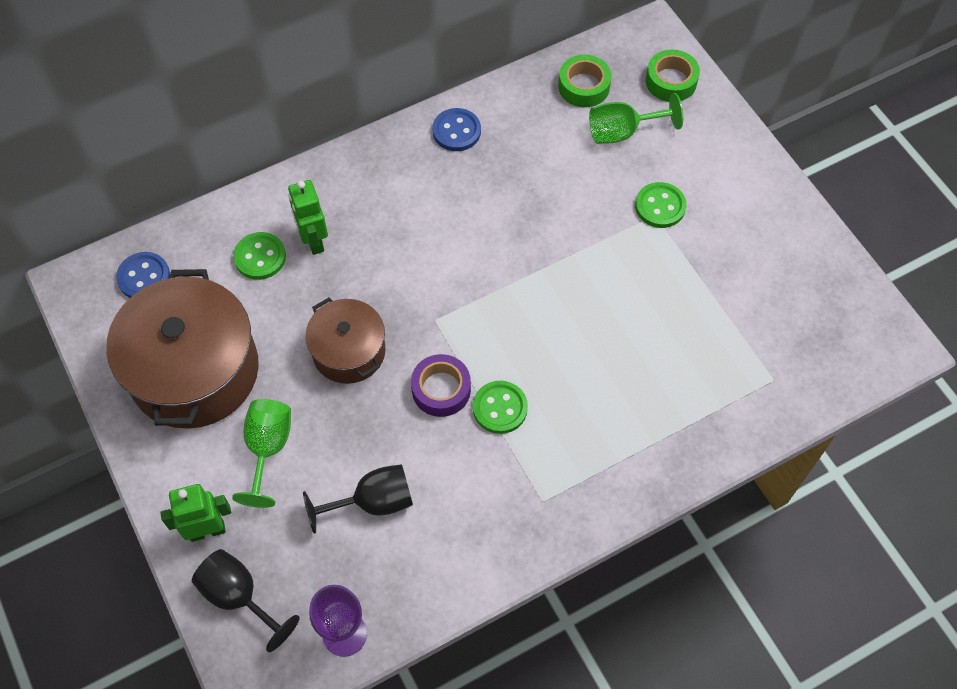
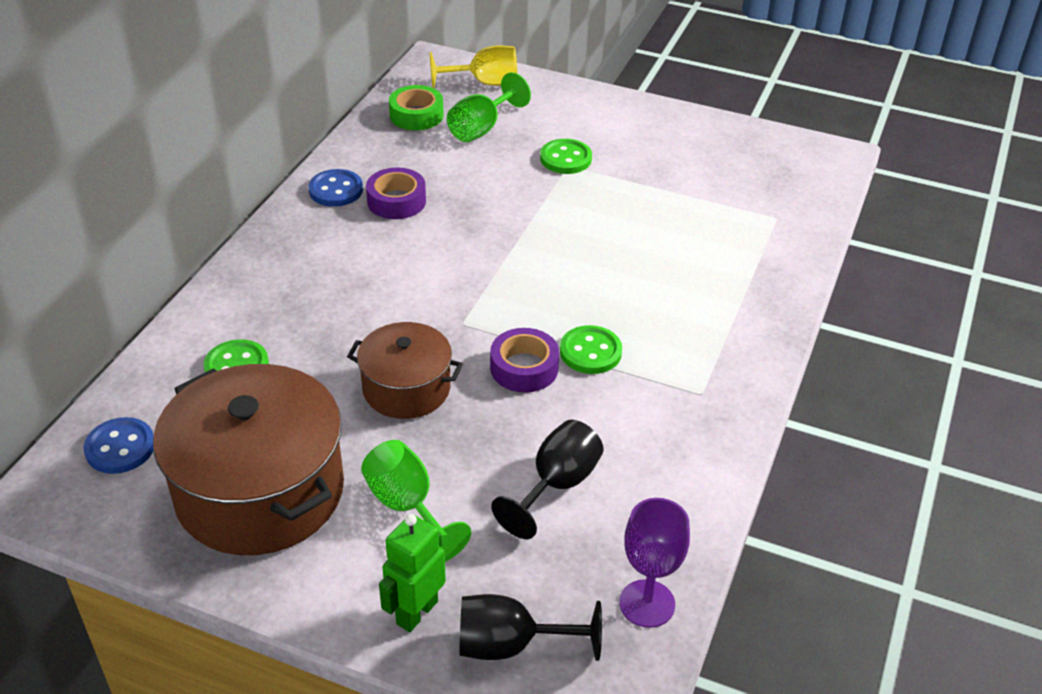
camera: 40 degrees left, 20 degrees down
(313, 241) = (281, 327): green robot -> none
(490, 170) = (396, 201): none -> purple tape
(671, 81) = (484, 83): green tape -> yellow goblet

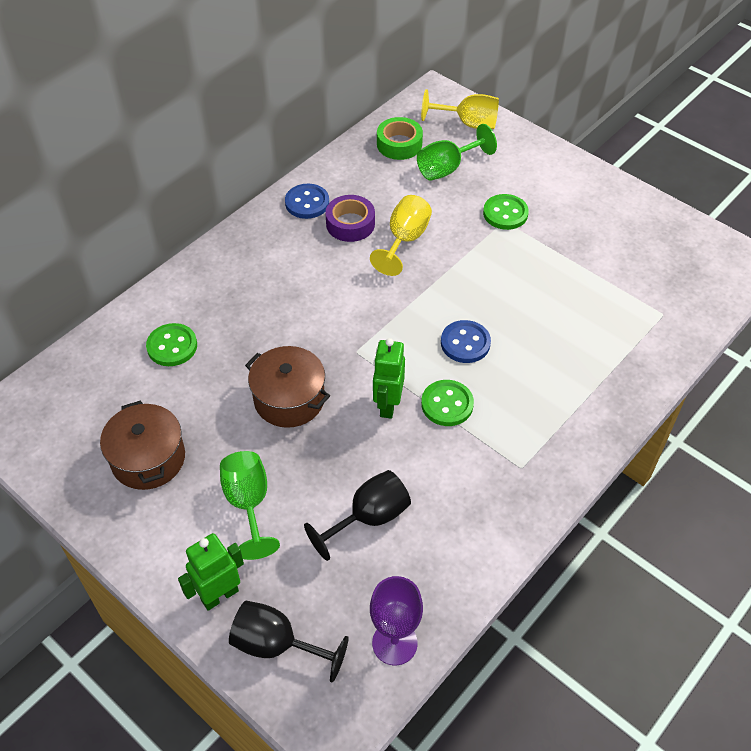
camera: 20 degrees right, 10 degrees up
(120, 448) = (65, 394): blue button -> blue button (465, 343)
(260, 491) = (148, 458): brown pot -> brown pot, size x0.57
(466, 205) = (404, 240): none -> yellow goblet
(524, 368) = (387, 405): purple tape -> green robot

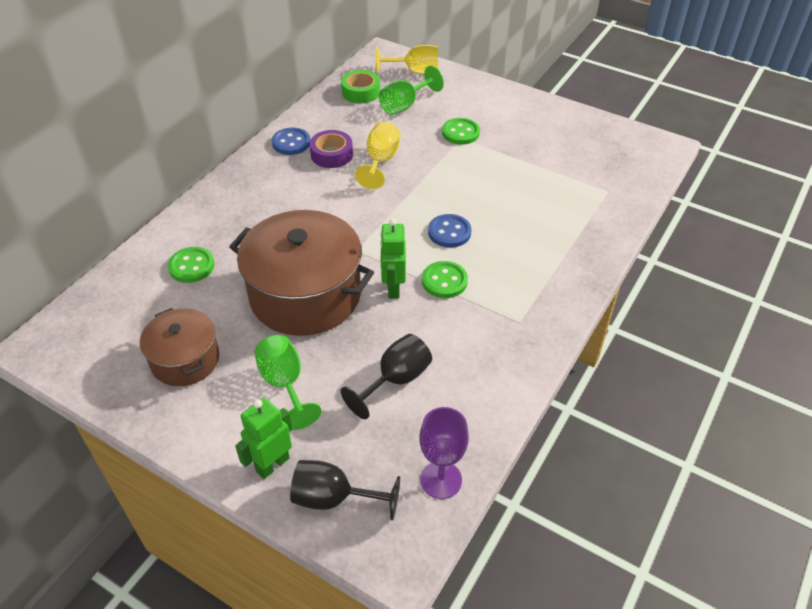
camera: 10 degrees left, 5 degrees down
(289, 399) = (305, 295): brown pot -> brown pot, size x1.75

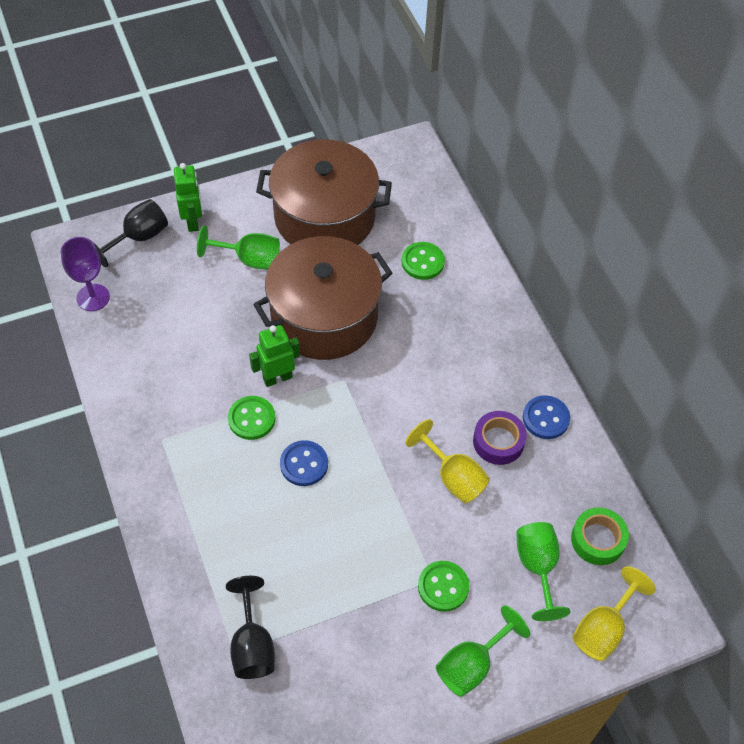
camera: 125 degrees right, 10 degrees up
(185, 360) = (324, 217): brown pot -> brown pot, size x1.75
(393, 288) = (277, 378): green robot -> green robot turned 60 degrees counterclockwise
(395, 380) = (190, 323): black goblet -> black goblet (252, 645)
(492, 104) = (472, 665): none -> green goblet

